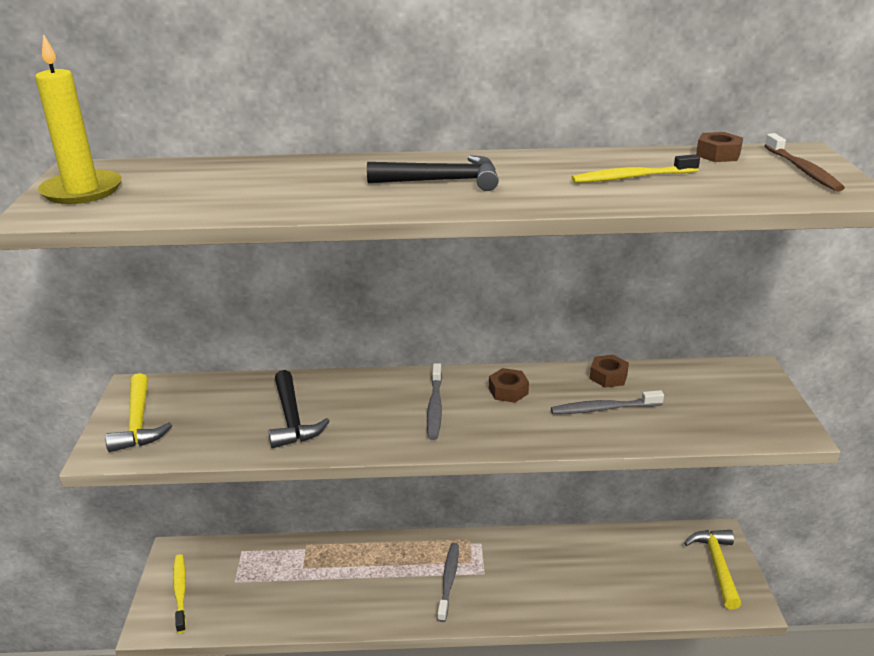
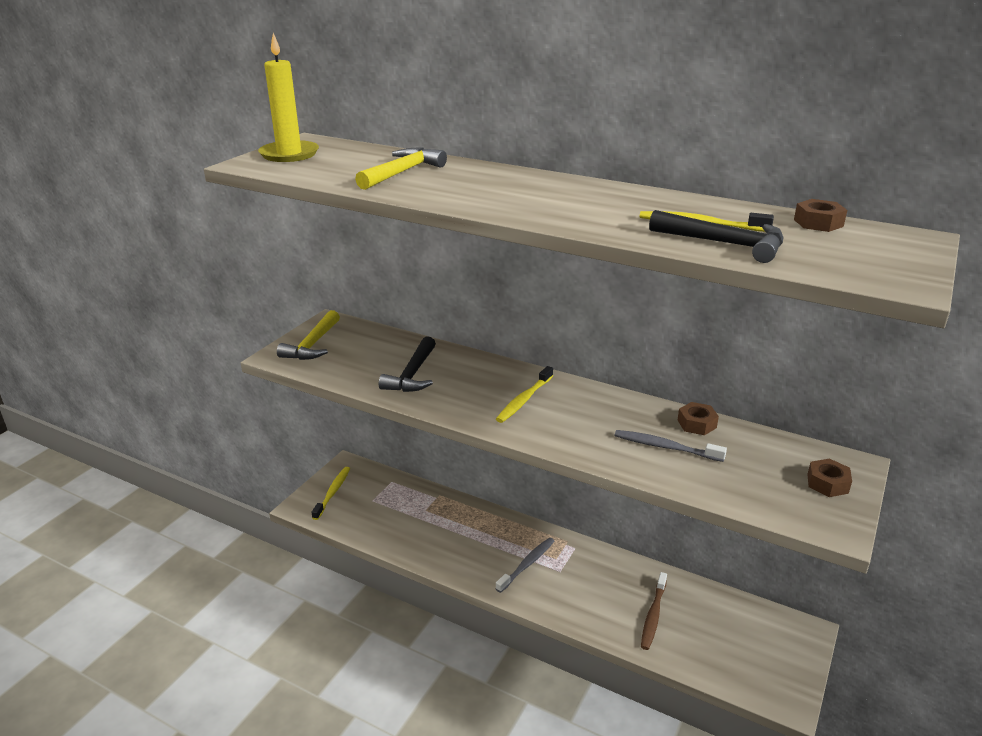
camera: 30 degrees right, 0 degrees up
(435, 407) = (524, 400): grey toothbrush -> yellow toothbrush
(443, 181) = (536, 195): black hammer -> black hammer (724, 244)
(508, 391) = (595, 407): brown nut -> brown nut (827, 483)
(717, 565) = (782, 655): yellow hammer -> yellow hammer (402, 172)
(802, 170) = (885, 252): brown toothbrush -> brown toothbrush (653, 615)

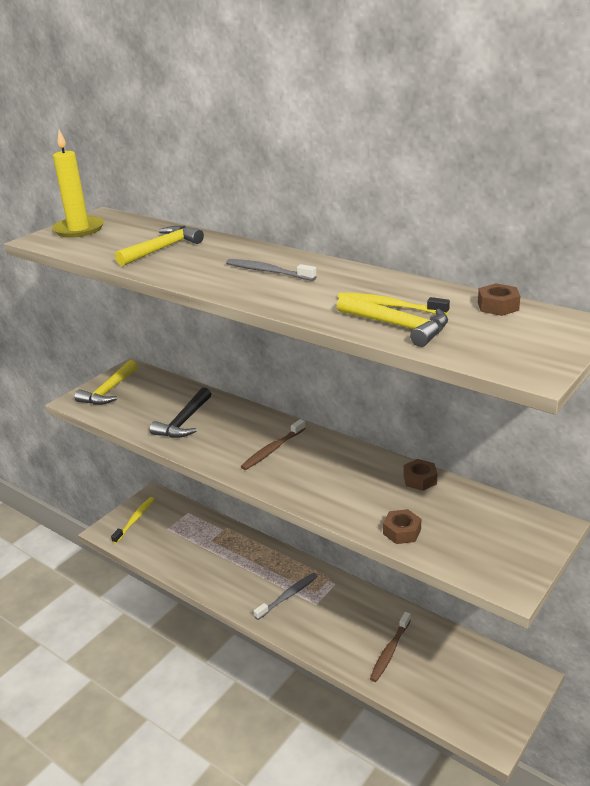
camera: 10 degrees right, 0 degrees up
(524, 400) = (272, 449): yellow toothbrush -> brown toothbrush
(665, 447) = (383, 500): grey toothbrush -> grey toothbrush (268, 271)
(724, 244) = (398, 326): black hammer -> yellow hammer
(827, 483) = (519, 542): brown nut -> brown nut (401, 531)

